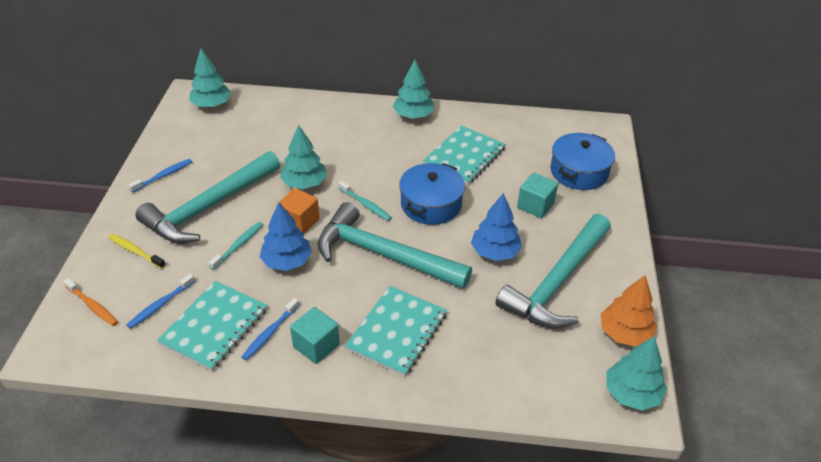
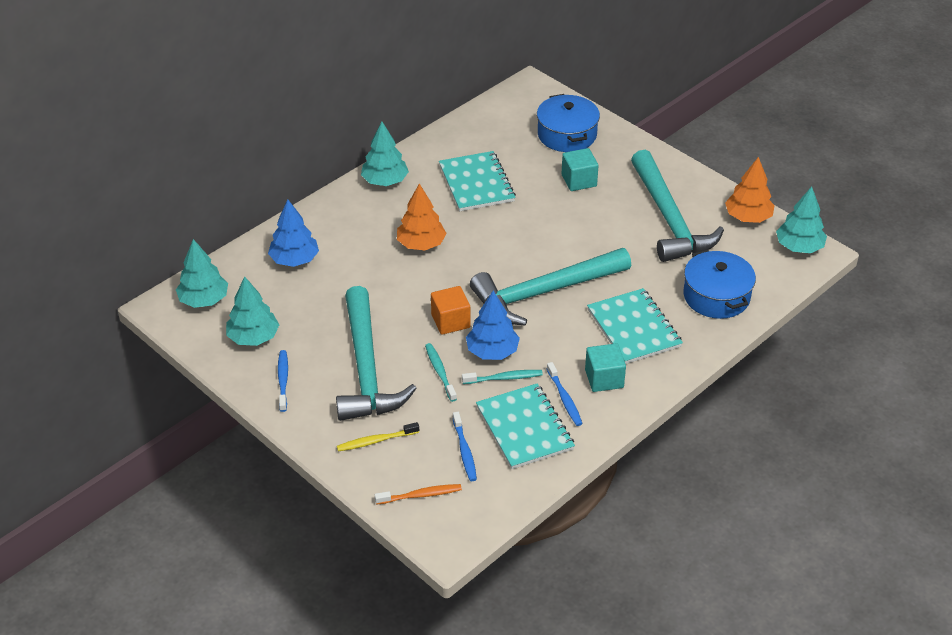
camera: 50 degrees left, 0 degrees up
(304, 183) = (402, 294): turquoise tree -> turquoise tree (253, 337)
(365, 205) = (472, 272): turquoise toothbrush -> turquoise toothbrush (504, 378)
(367, 165) = (421, 244): none -> orange tree
(431, 204) = (514, 235): blue pot -> blue pot (716, 296)
(495, 252) = (606, 232): blue tree -> blue tree (294, 260)

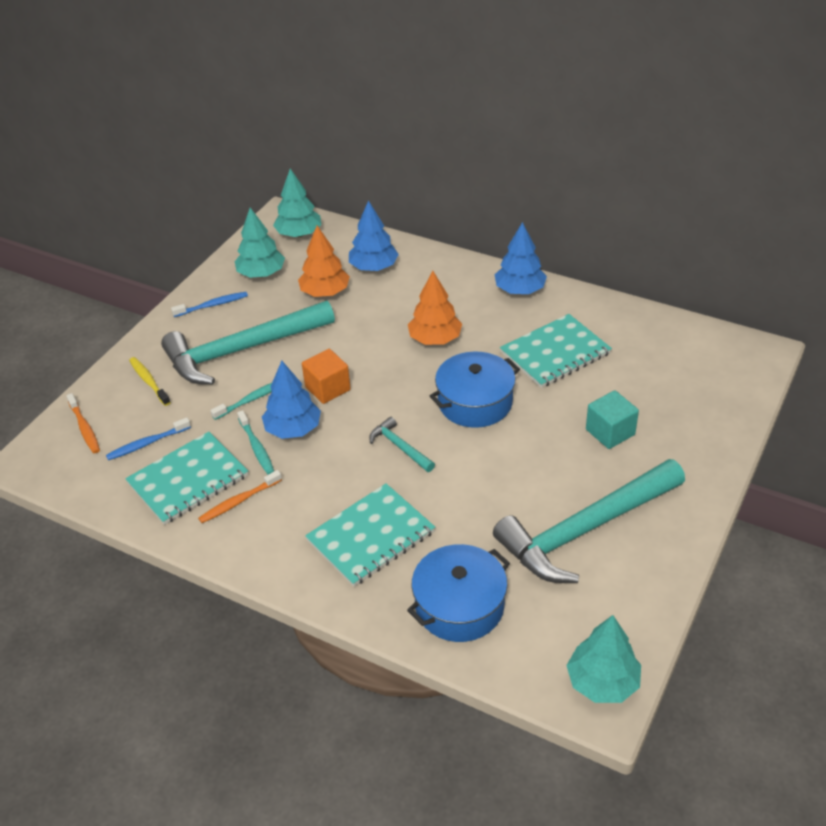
camera: 75 degrees right, 0 degrees up
(385, 181) = (519, 290): turquoise tree -> blue tree
(543, 293) = (399, 446): turquoise hammer -> turquoise hammer, size x0.42
(564, 399) = (239, 501): blue toothbrush -> orange toothbrush
(567, 135) = (690, 403): blue pot -> blue pot (475, 402)
(604, 379) = (279, 527): turquoise cube -> none
(748, 217) = (634, 612): orange tree -> orange tree (325, 292)

